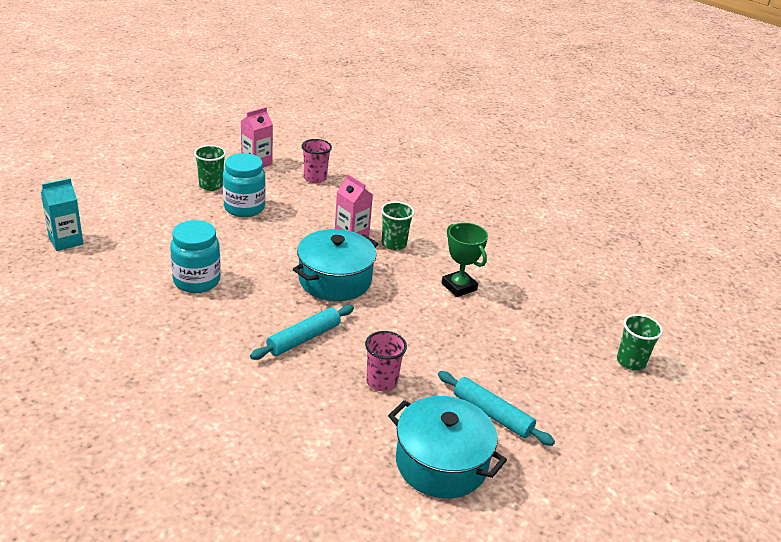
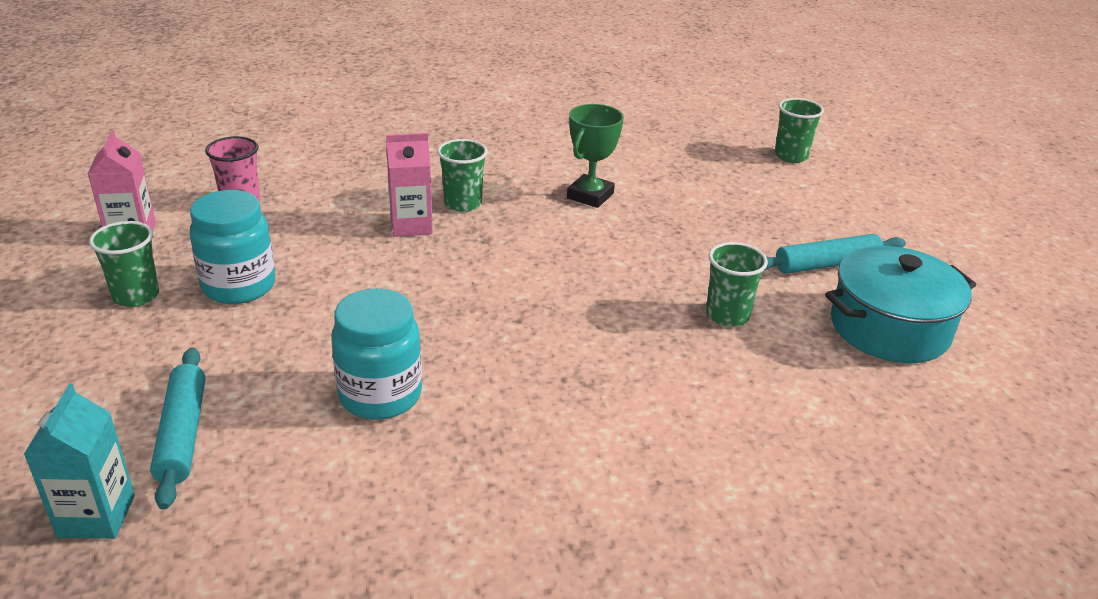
camera: 55 degrees left, 0 degrees up
(304, 338) = (600, 344): turquoise rolling pin -> turquoise rolling pin (182, 434)
(335, 280) = (496, 274): turquoise pot -> none
(381, 381) = (727, 315): pink cup -> green cup
(459, 287) = (590, 196): green trophy -> green trophy turned 60 degrees counterclockwise

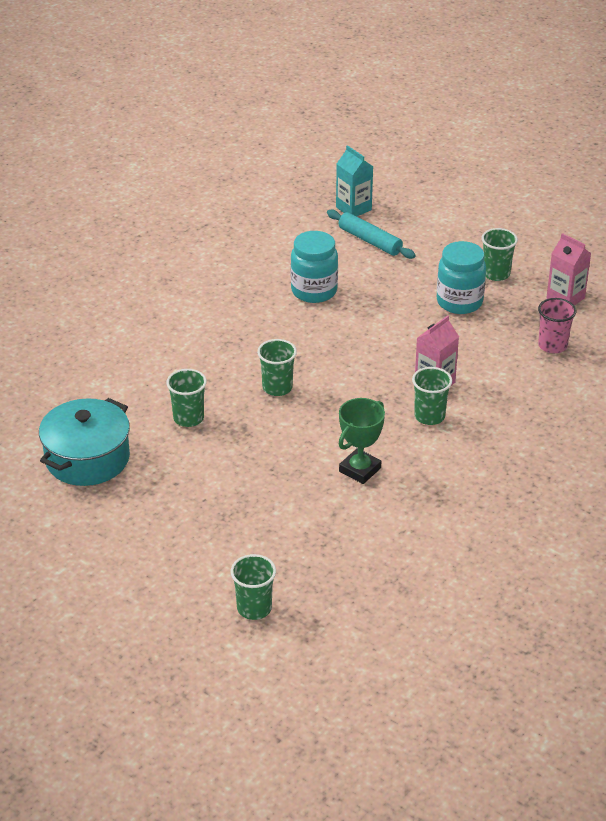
camera: 145 degrees right, 5 degrees up
(585, 298) = (277, 388): none -> green cup
(590, 196) = (360, 470): green trophy -> green trophy turned 45 degrees clockwise
(826, 264) = (153, 492): turquoise rolling pin -> none

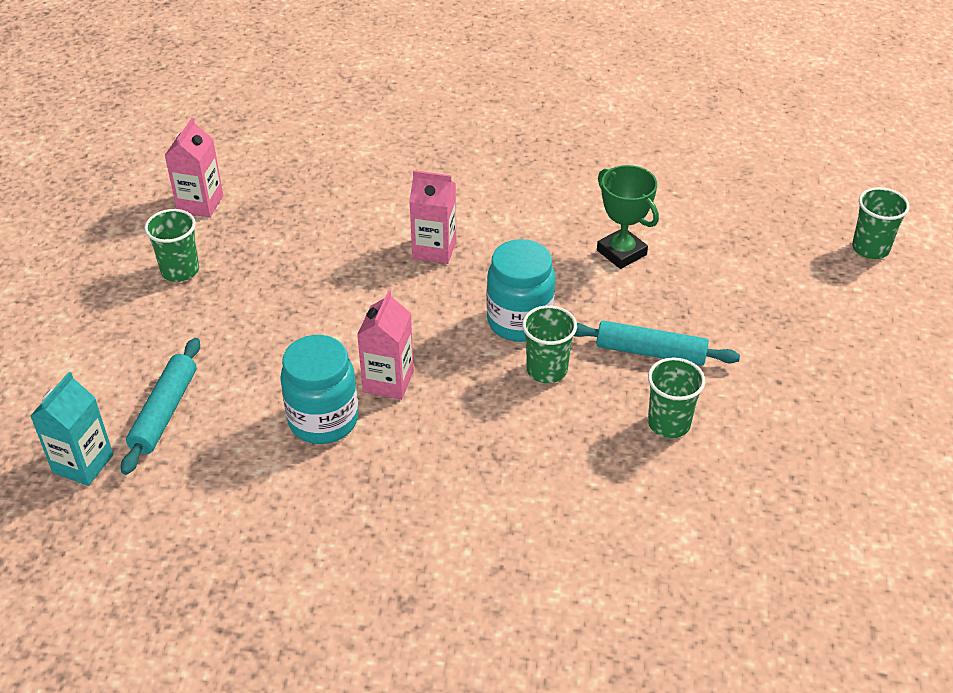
camera: 120 degrees left, 5 degrees up
(87, 458) = (821, 481): turquoise pot -> none
(252, 438) = (650, 352): none -> turquoise rolling pin
(324, 323) = (388, 381): none -> pink carton
(360, 470) = (621, 252): green trophy -> green trophy turned 45 degrees clockwise
(429, 416) = (494, 234): green cup -> none
(459, 302) = (262, 281): turquoise jar -> turquoise jar (519, 322)
(552, 345) = (300, 188): pink cup -> none

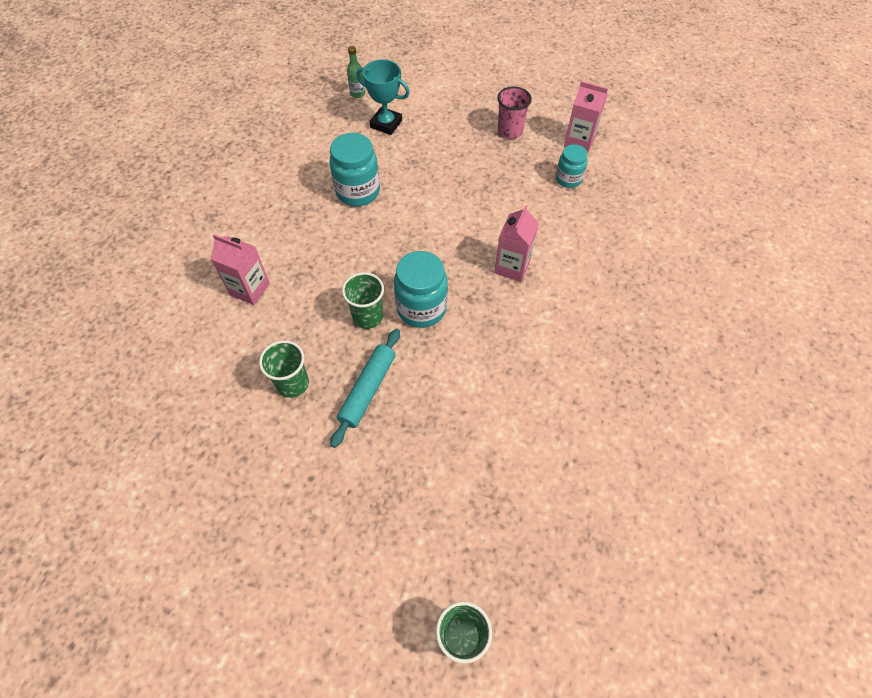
camera: 100 degrees right, 15 degrees up
(83, 464) = (357, 94): turquoise carton -> green bottle
(164, 412) = (386, 124): turquoise rolling pin -> turquoise trophy
(180, 270) = (510, 131): green cup -> pink cup
(274, 210) = (568, 179): none -> turquoise jar
(388, 381) = (382, 226): pink carton -> pink carton (250, 289)
(621, 252) = (489, 396): green trophy -> none

